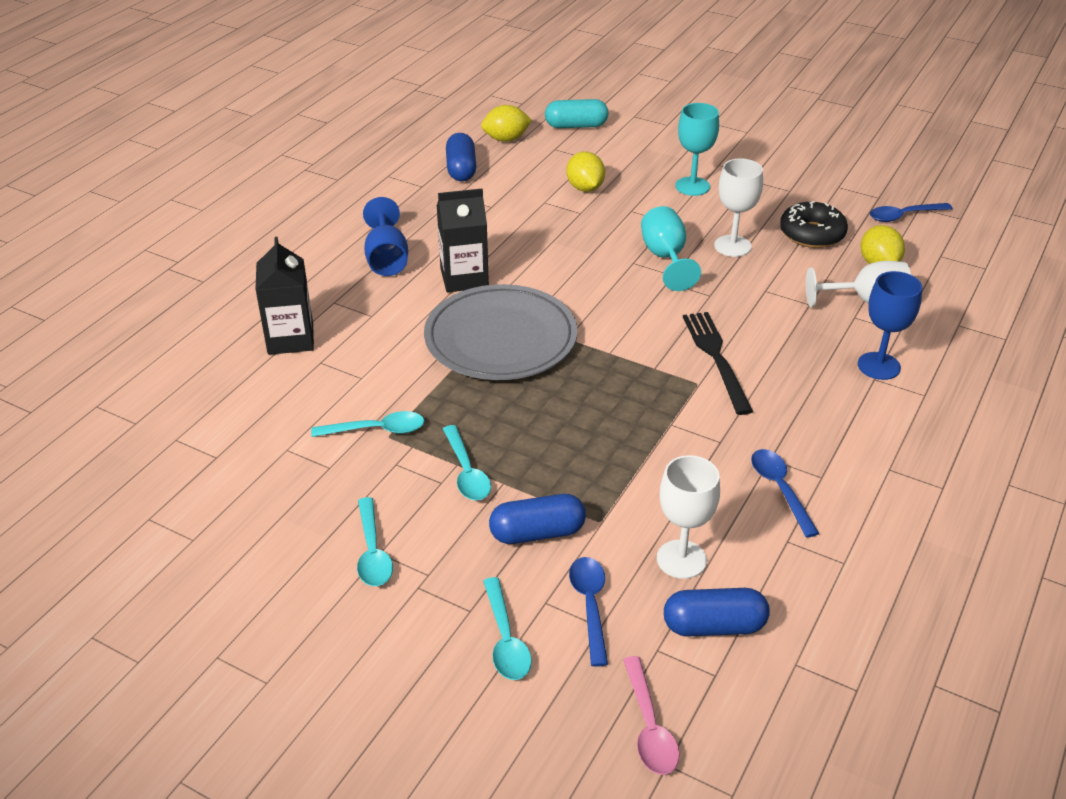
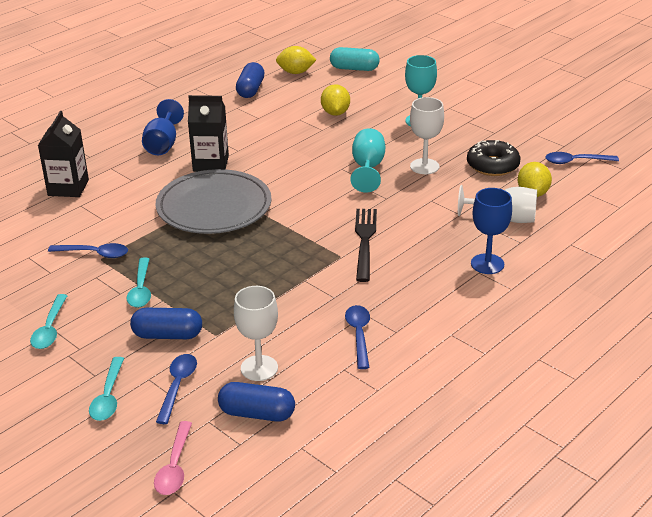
camera: 15 degrees right, 5 degrees down
(377, 430) = (94, 254): turquoise spoon -> blue spoon

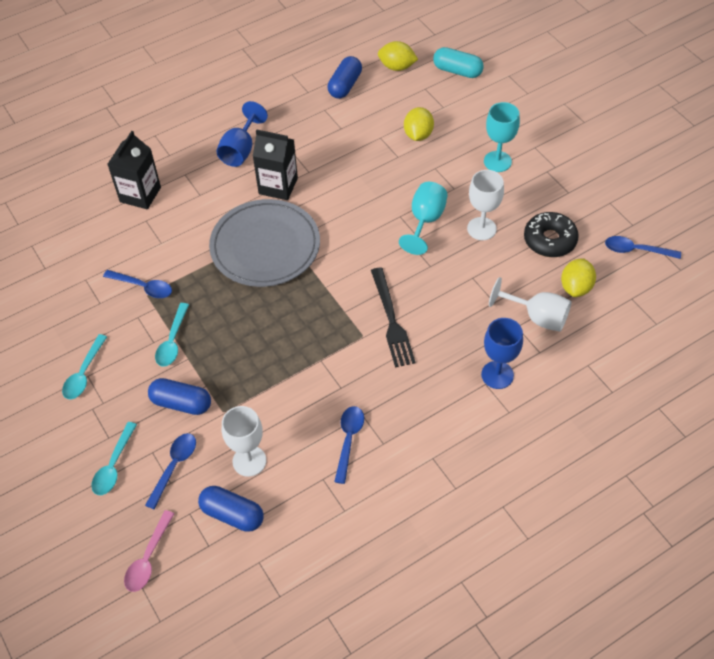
camera: 15 degrees right, 20 degrees up
(365, 241) = (391, 320): black fork -> black fork turned 150 degrees clockwise

